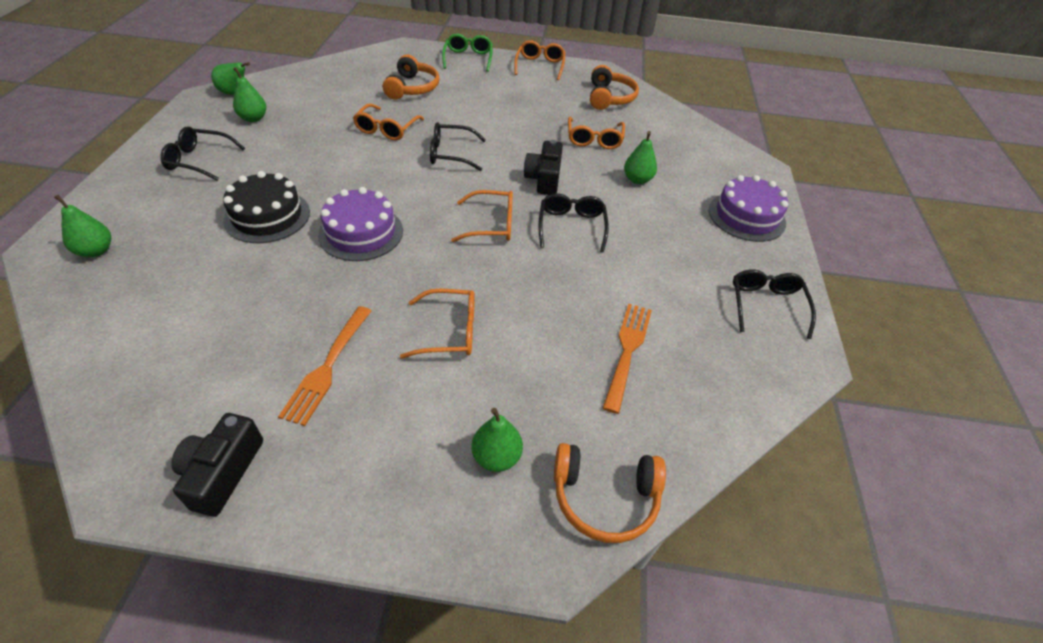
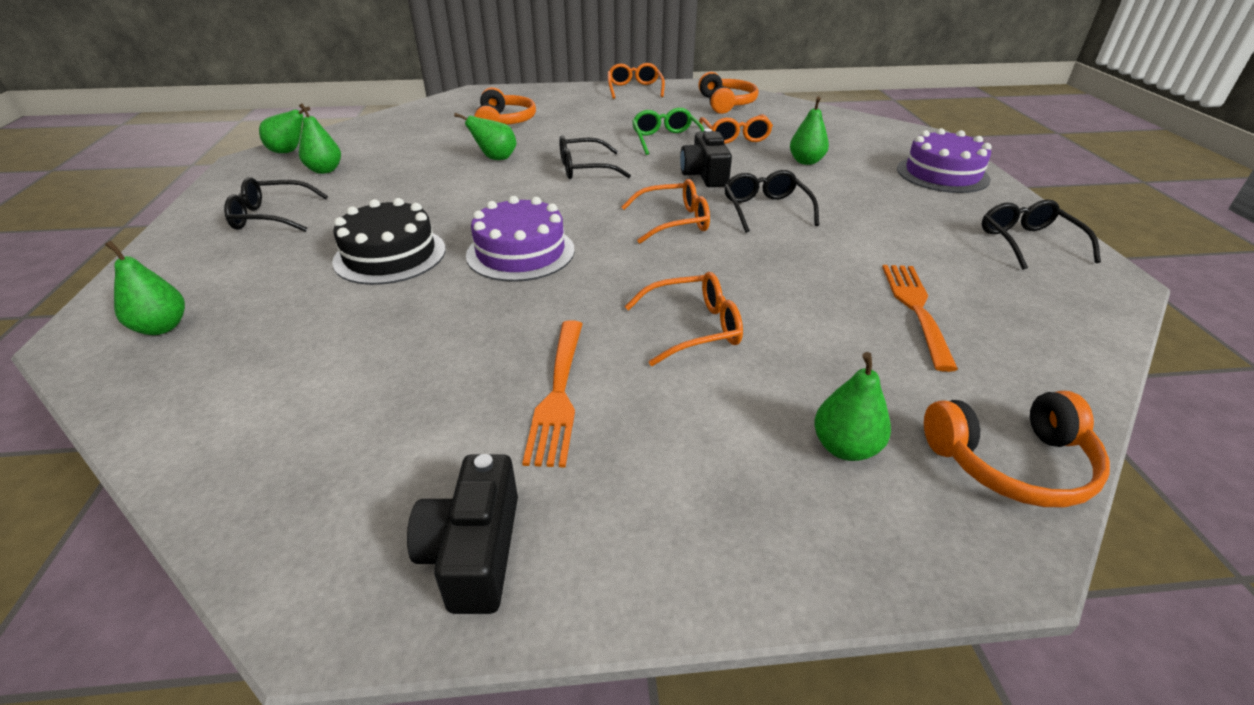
camera: 10 degrees left, 10 degrees down
(386, 129) = (495, 158): orange glasses -> green pear
(468, 58) = (552, 92): green glasses -> green glasses (666, 140)

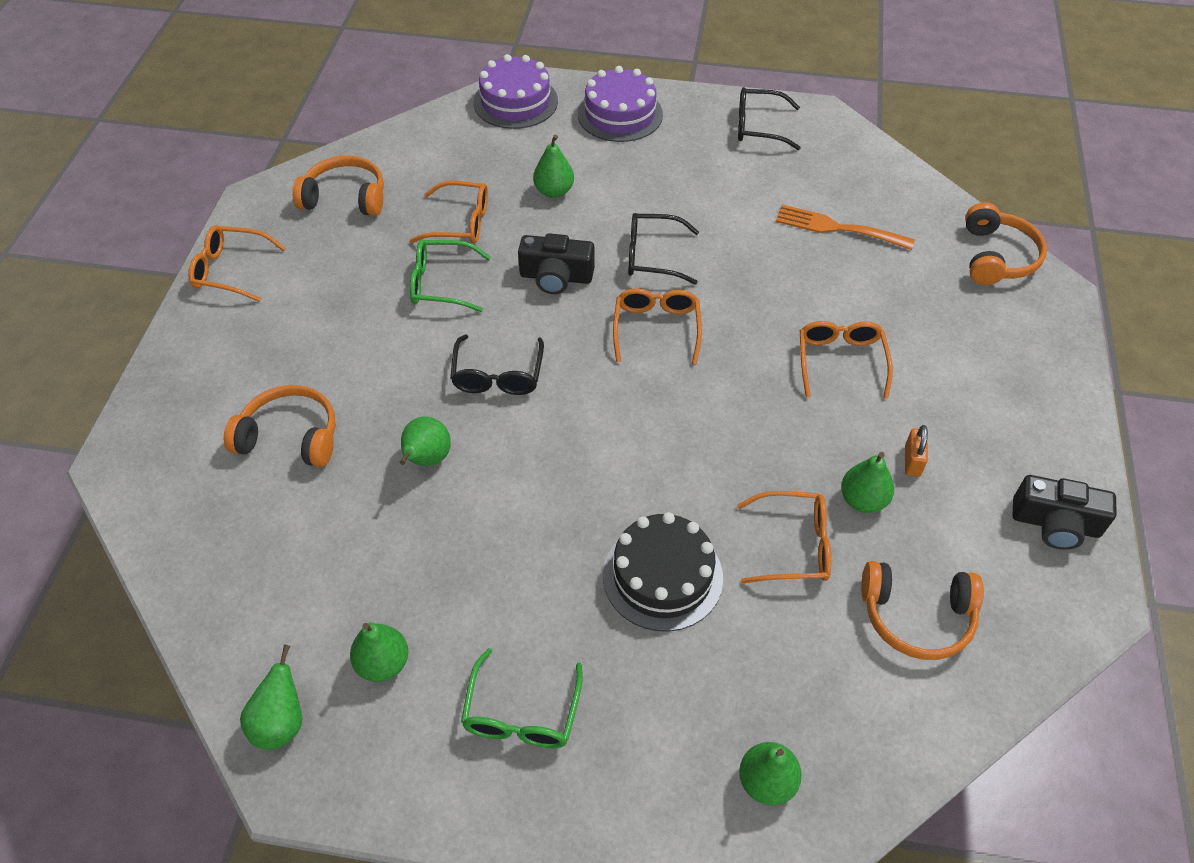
camera: 75 degrees left, 15 degrees up
(271, 216) = (521, 713): black glasses -> green glasses
(325, 412) = (917, 617): none -> orange headphones
(425, 319) = (794, 546): none -> orange glasses
(520, 252) = (687, 460): purple cake -> purple cake (515, 101)
(558, 394) = (912, 461): orange fork -> orange padlock
(845, 447) = (979, 323): green pear -> green pear (862, 500)

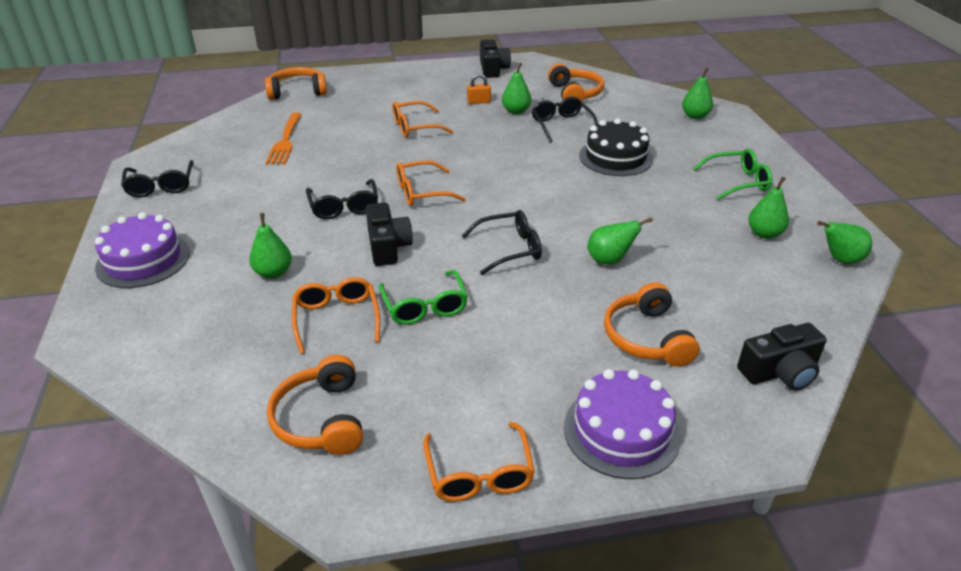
camera: 110 degrees left, 15 degrees down
(173, 525) = (780, 372): none -> black camera
(515, 101) = (119, 334): purple cake -> purple cake (621, 431)
(794, 546) = (561, 125): orange glasses -> black glasses

